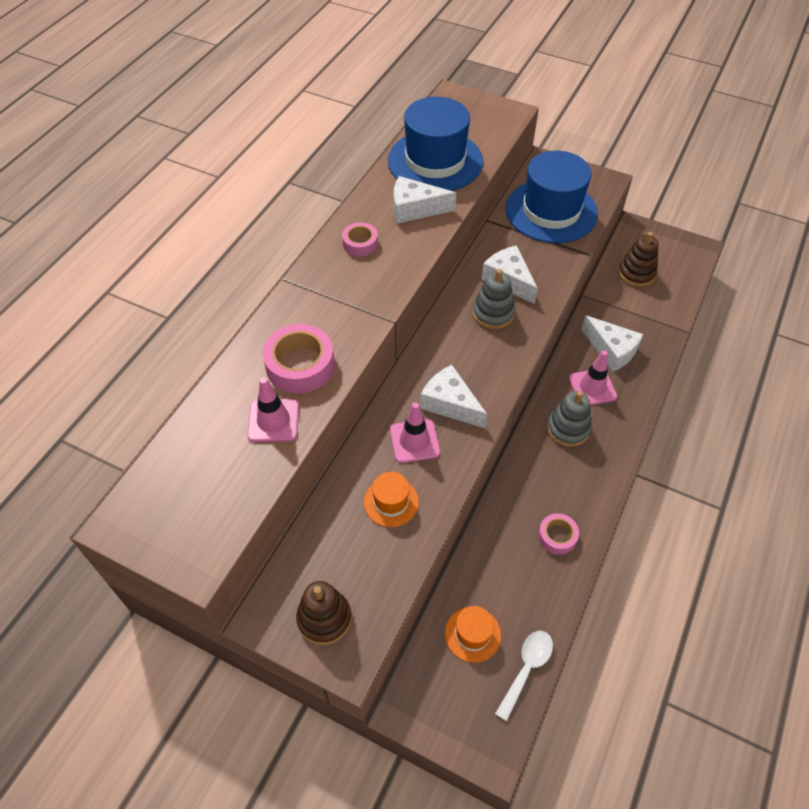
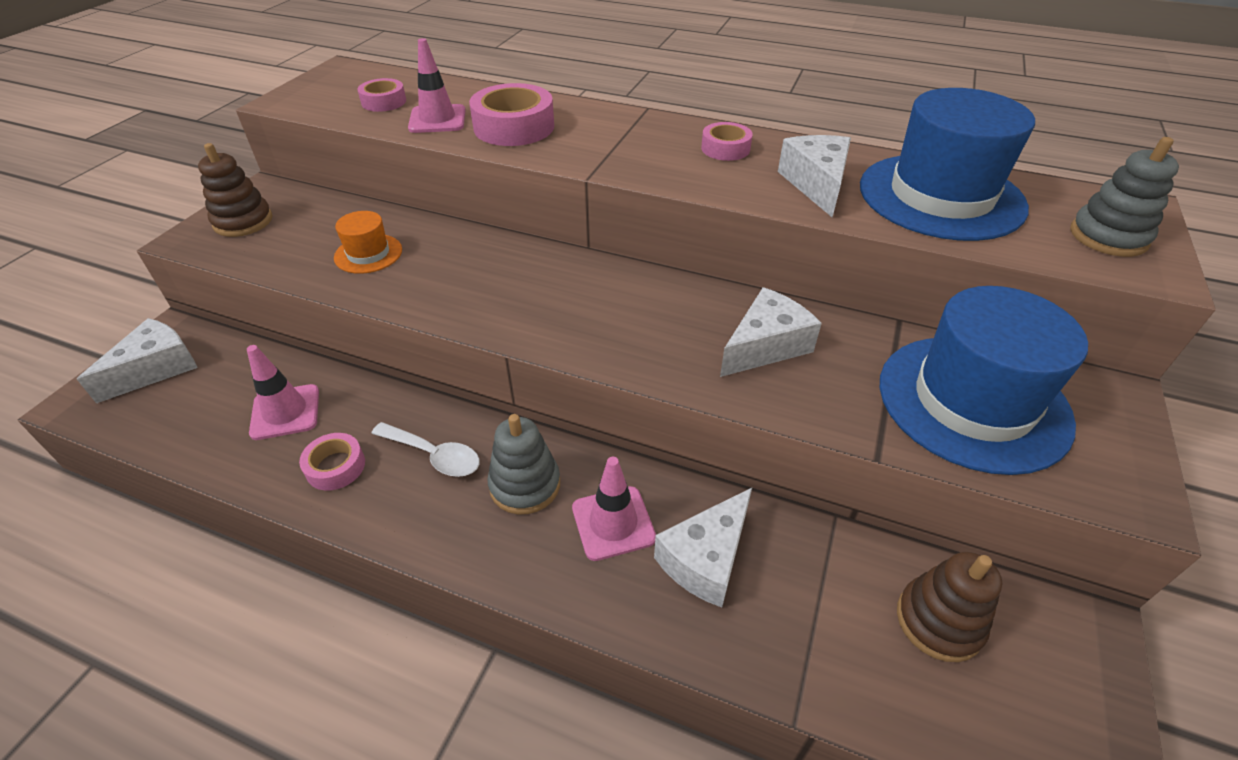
camera: 85 degrees right, 10 degrees down
(223, 468) = (384, 102): none -> pink tape
(414, 441) = (452, 266): pink traffic cone -> pink traffic cone (285, 412)
(450, 404) = (510, 293): white cheese -> white cheese (156, 368)
(472, 634) = (227, 382): orange hat -> none
(493, 313) = (686, 330): grey stacking toy -> grey stacking toy (1108, 237)
(526, 668) = (160, 432): white spoon -> white spoon (434, 455)

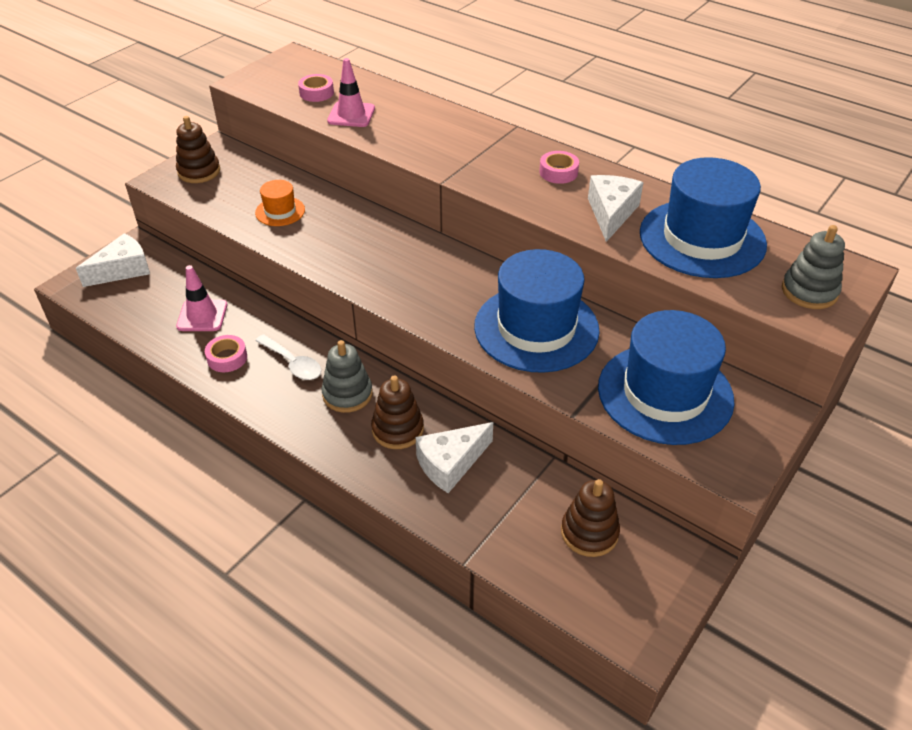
camera: 15 degrees right, 0 degrees up
(514, 127) = (405, 130): pink tape -> none
(613, 523) = (397, 429): pink traffic cone -> brown stacking toy
(765, 346) = (536, 328): white cheese -> blue hat

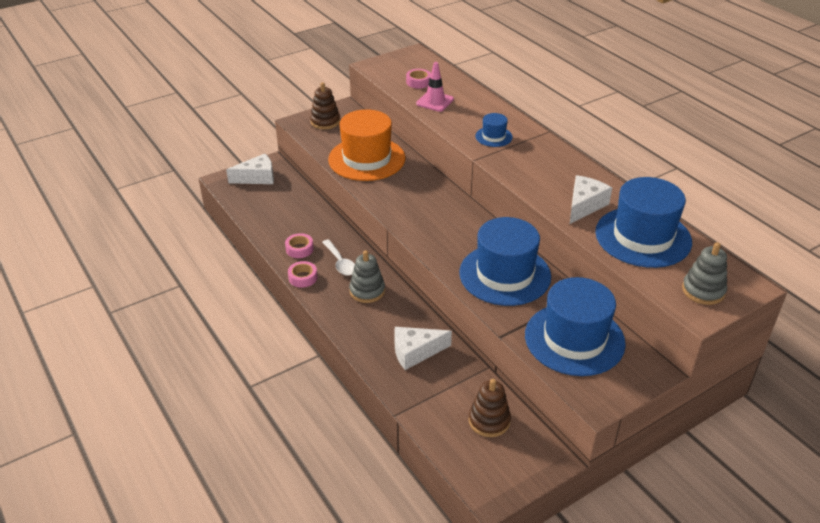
camera: 20 degrees right, 5 degrees down
(202, 316) = (295, 218): pink traffic cone -> none
(280, 211) = (366, 159): orange hat -> orange hat, size x2.18
(397, 429) = (390, 321): brown stacking toy -> none
(451, 146) = (493, 137): none -> blue hat
(558, 172) = (561, 169): pink tape -> pink tape (303, 277)

